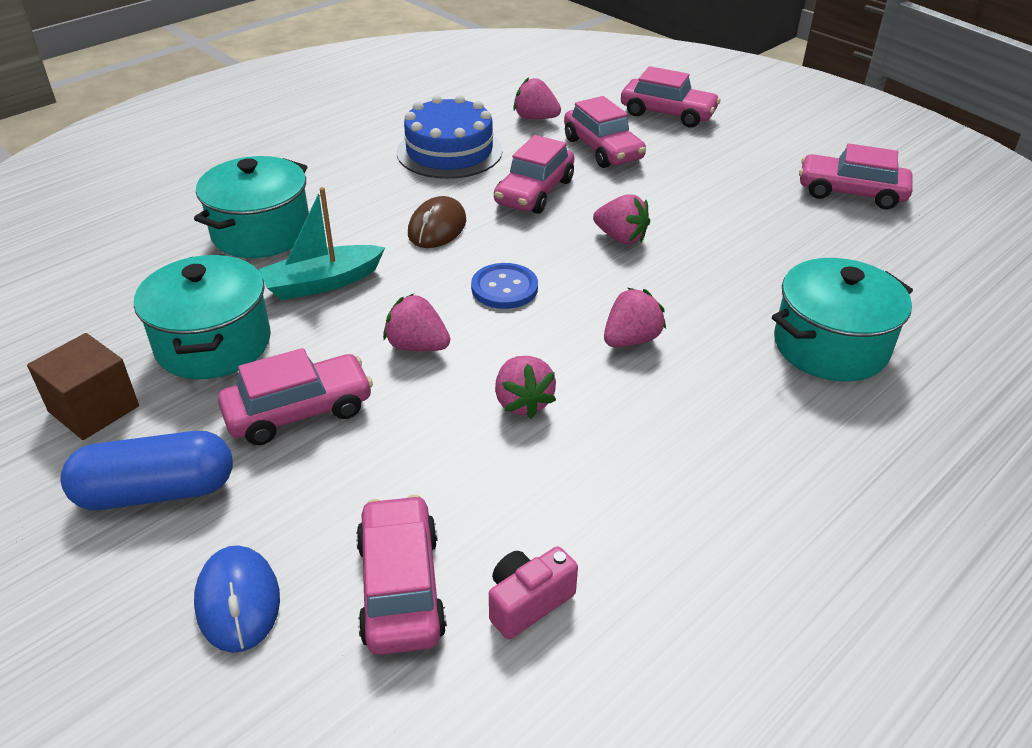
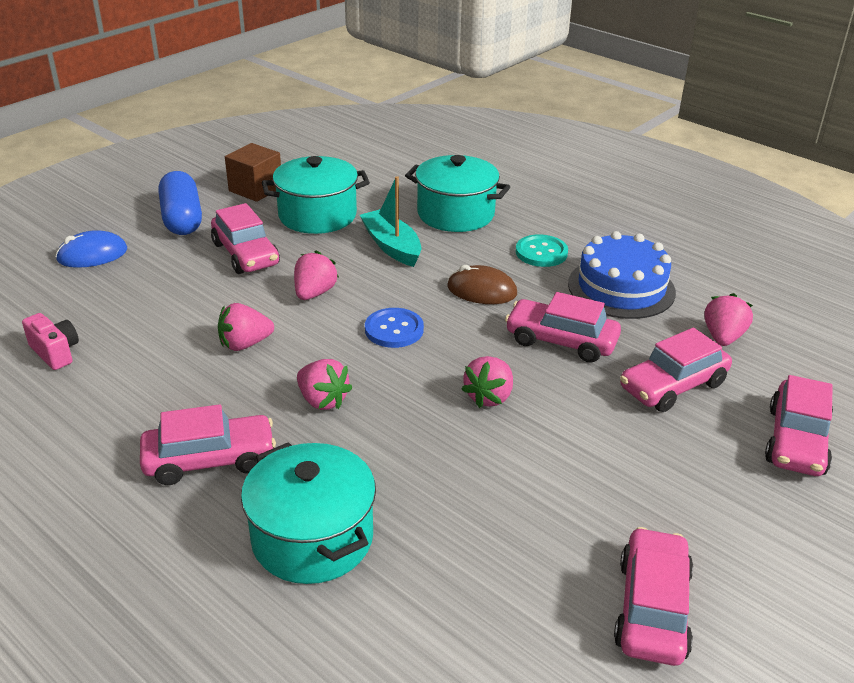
camera: 85 degrees right, 5 degrees down
(371, 186) = (541, 253): none -> turquoise button
(400, 587) = (84, 305): pink car -> pink car (210, 460)

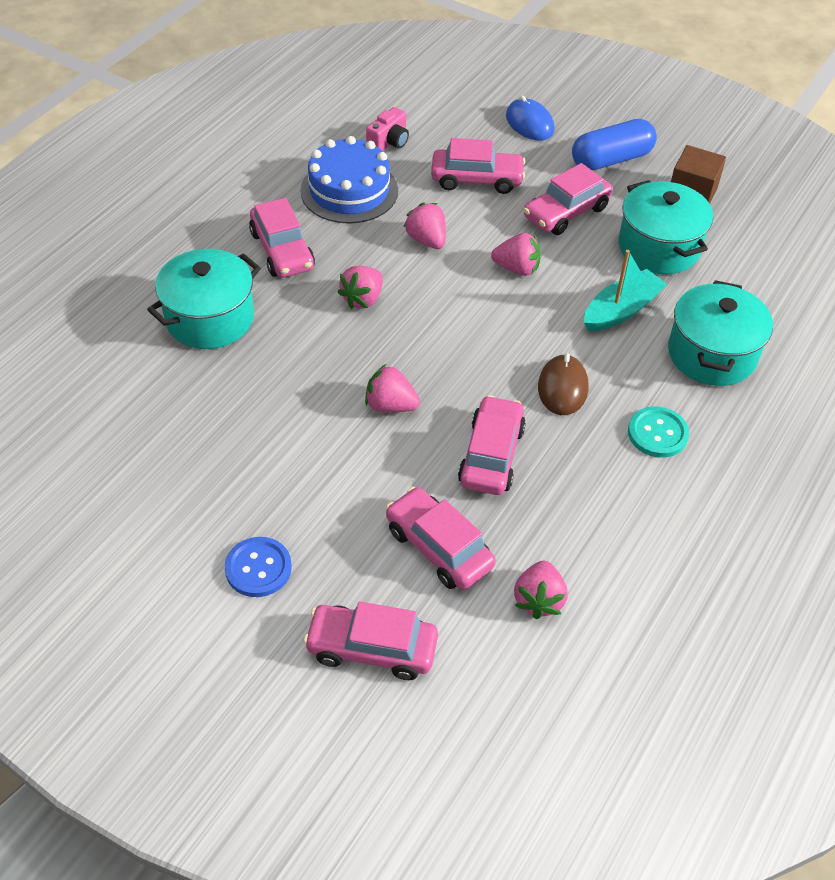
camera: 80 degrees right, 15 degrees up
(394, 330) = (474, 330): blue button -> blue button (258, 568)
(621, 288) = (609, 507): blue cake -> blue cake (349, 190)
(651, 608) = (154, 519): pink car -> pink car (476, 179)
(723, 337) = (538, 600): pink strawberry -> pink strawberry turned 90 degrees clockwise

